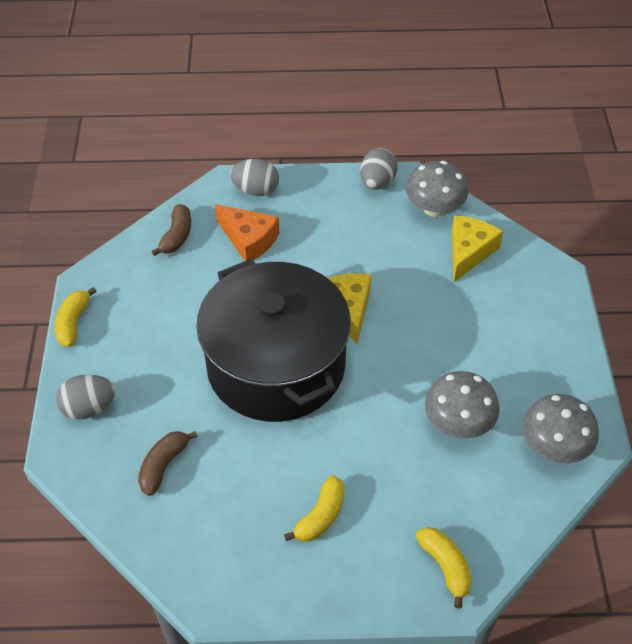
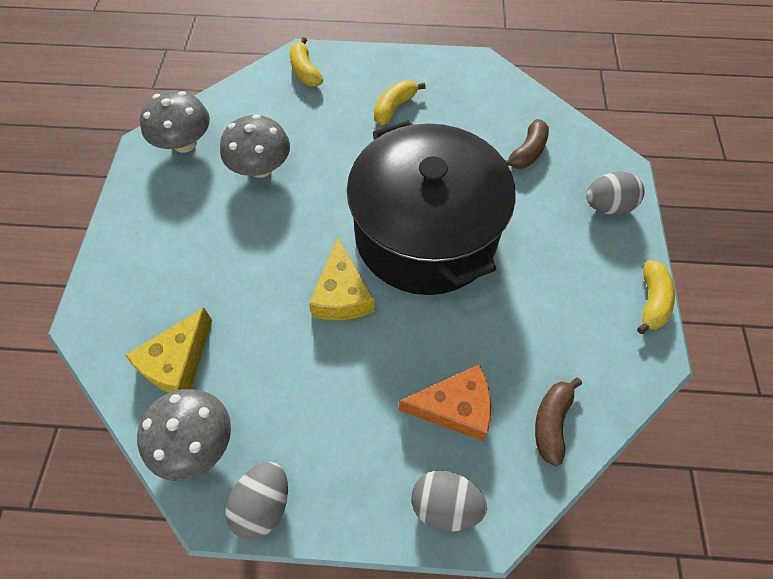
camera: 175 degrees left, 10 degrees up
(249, 239) = (454, 408): orange cheese -> orange cheese turned 135 degrees clockwise

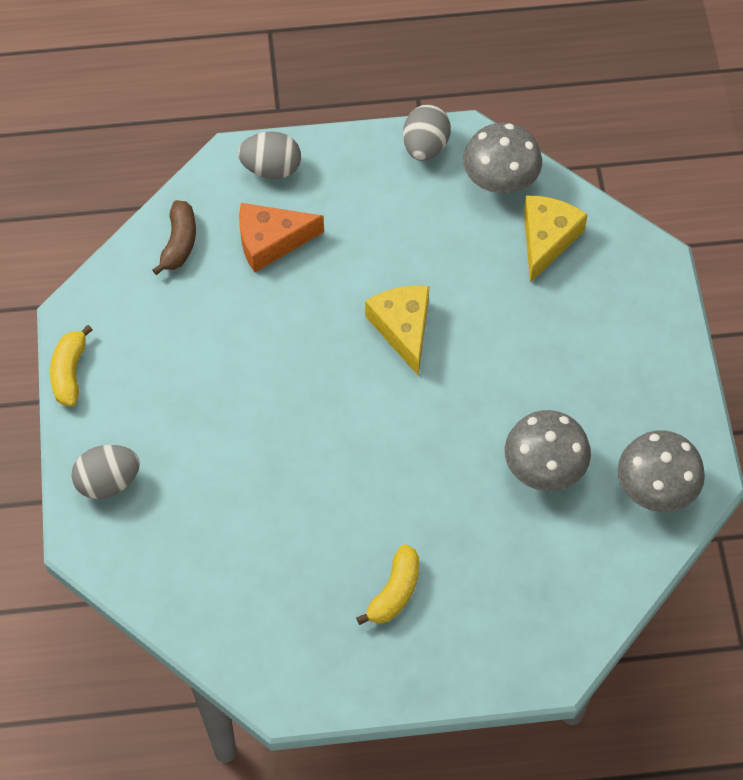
camera: 170 degrees right, 0 degrees up
(305, 71) = (538, 638): yellow banana -> none
(425, 234) = (323, 410): black pot -> none
(527, 152) = (207, 546): brown banana -> none

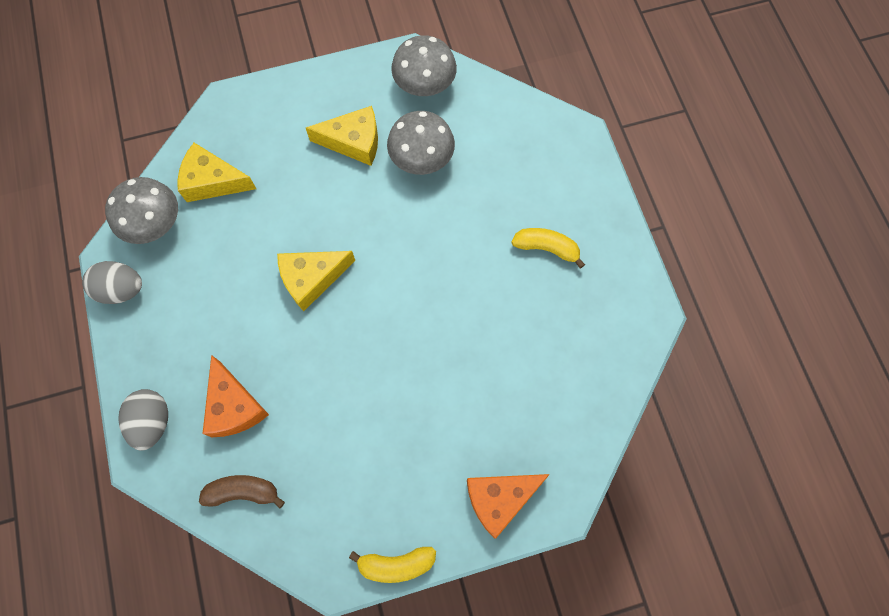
camera: 100 degrees left, 10 degrees up
(108, 482) = (499, 498): grey egg -> orange cheese
(580, 393) = (354, 142): none -> yellow cheese

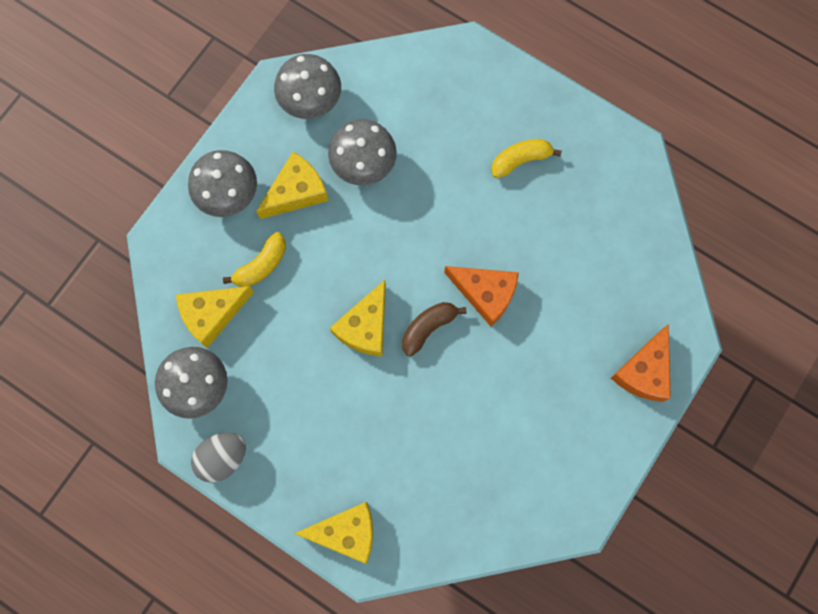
camera: 40 degrees left, 5 degrees up
(152, 422) = (346, 532): grey egg -> yellow cheese
(234, 406) = (396, 469): orange cheese -> orange cheese (485, 293)
(243, 492) = (461, 522): brown banana -> brown banana (428, 328)
(304, 106) = (228, 194): none -> grey mushroom
(396, 564) = (613, 476): yellow banana -> yellow banana (261, 265)

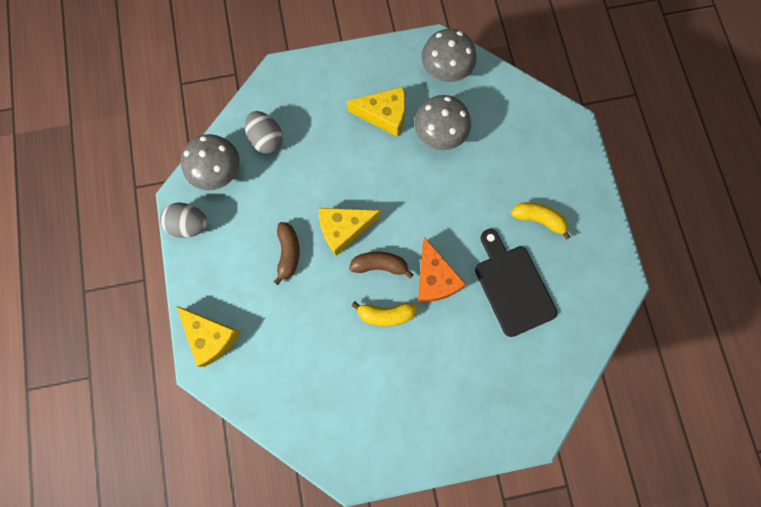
camera: 45 degrees right, 0 degrees up
(212, 314) = (266, 139): yellow cheese -> grey egg
(228, 194) = (344, 81): grey mushroom -> none
(261, 265) = (322, 138): yellow banana -> yellow banana (386, 314)
(338, 395) = (288, 253): none -> brown banana
(554, 237) = (512, 286): none -> black cutting board
(644, 371) = (486, 424): orange cheese -> none

